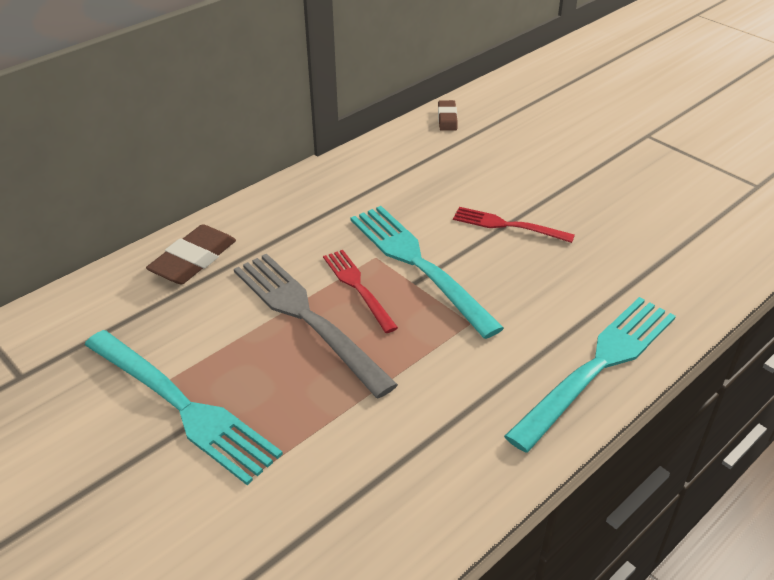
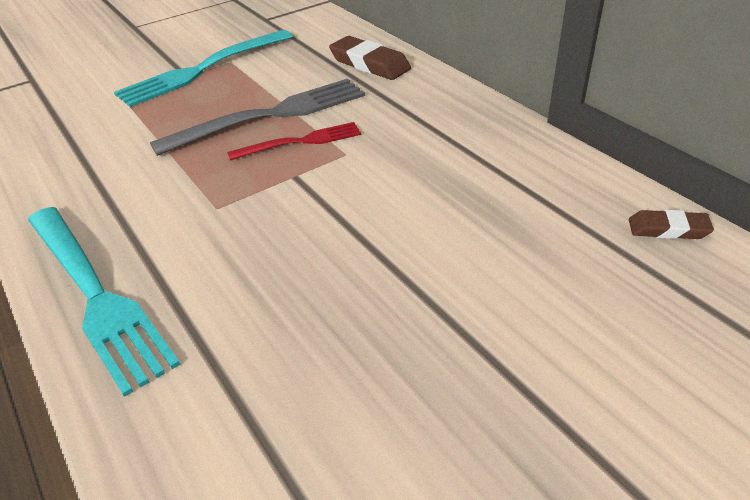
camera: 100 degrees right, 0 degrees up
(417, 264) = (324, 179): turquoise fork -> none
(507, 225) = (380, 257): red fork -> none

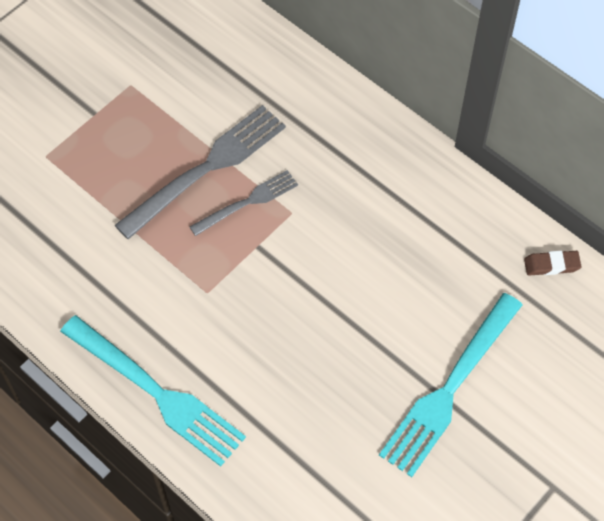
camera: 15 degrees left, 20 degrees up
(202, 70) = (108, 103): turquoise fork -> turquoise fork (449, 389)
(301, 141) = (248, 202): red fork -> grey fork
(369, 64) = (275, 74): brown eraser -> none

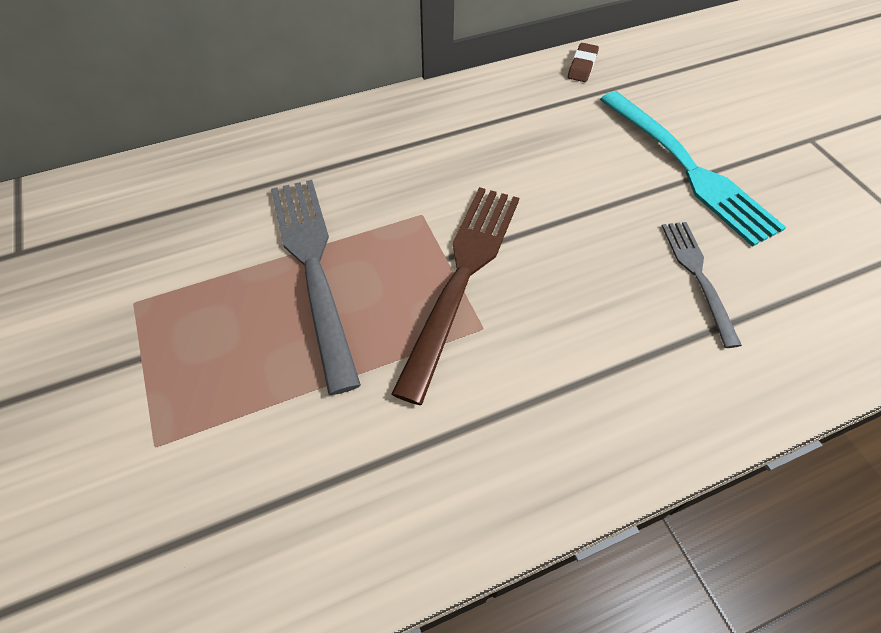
camera: 65 degrees left, 5 degrees down
(157, 393) = (607, 436): turquoise fork -> none
(246, 262) = (462, 275): none -> brown fork
(248, 202) = (384, 246): grey fork -> grey fork (697, 275)

